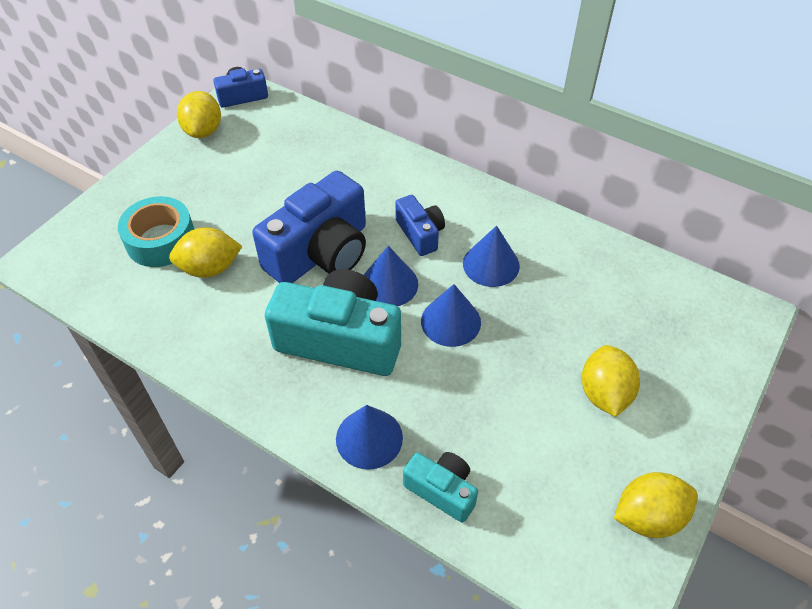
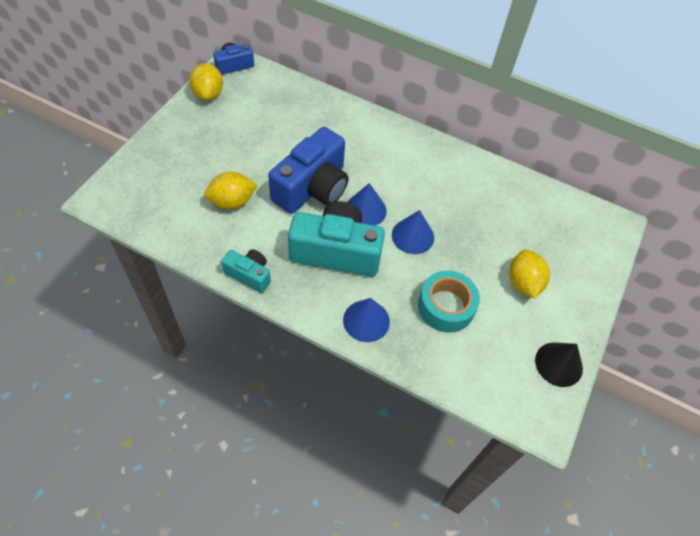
camera: 10 degrees left, 5 degrees up
(161, 240) = (191, 181): turquoise tape -> turquoise tape (446, 306)
(420, 234) = (383, 172): blue camera -> none
(442, 490) = (421, 354): turquoise camera -> turquoise camera (249, 275)
(491, 264) = (436, 193): blue cone -> none
(648, 516) = (559, 364): yellow lemon -> black cone

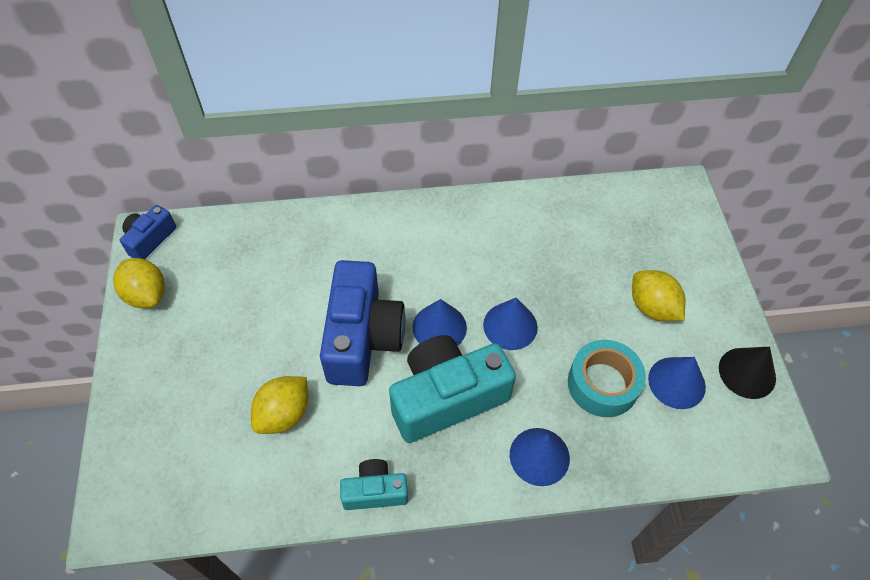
camera: 30 degrees left, 0 degrees up
(500, 338) = (676, 382): none -> blue cone

